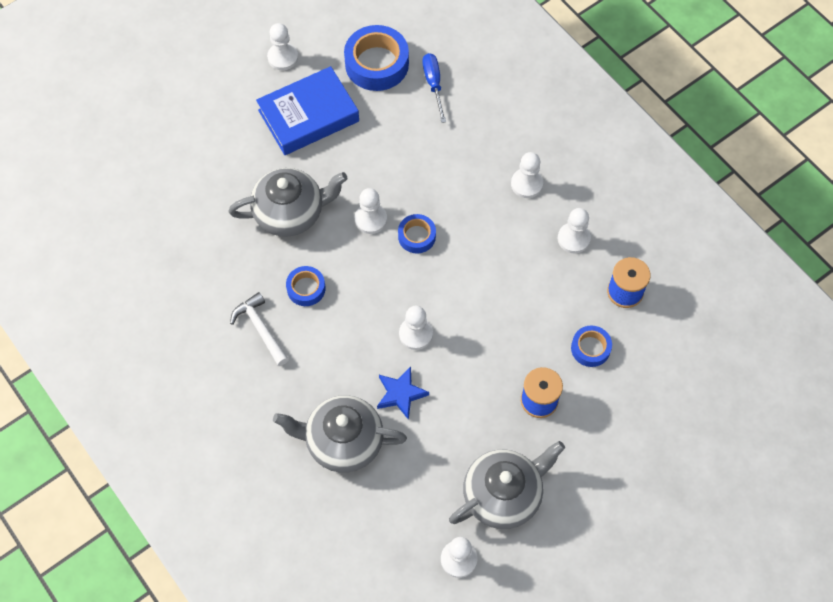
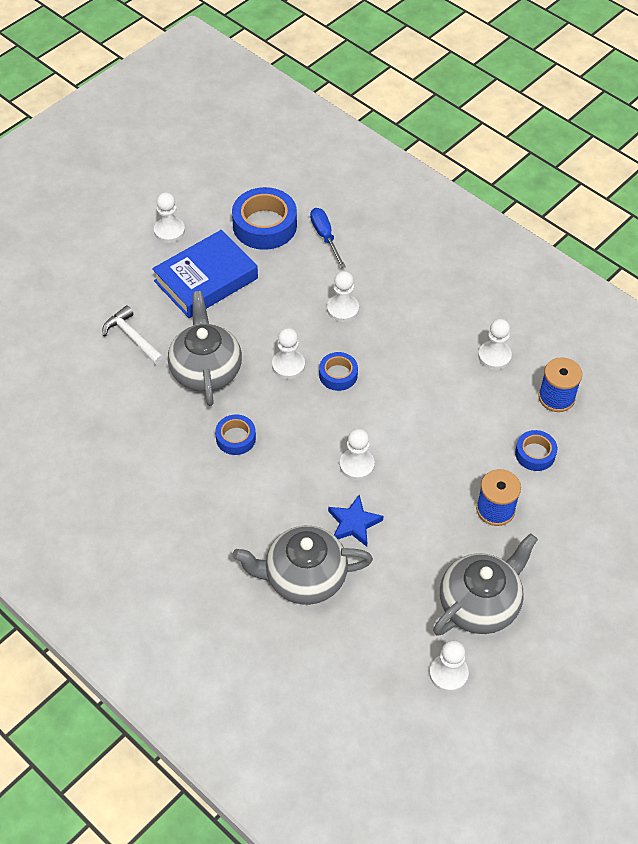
camera: 10 degrees left, 10 degrees down
(260, 329) = (196, 482): white hammer -> white hammer (133, 338)
(291, 213) = (206, 370): grey teapot -> grey teapot turned 75 degrees counterclockwise
(526, 184) = (437, 313): white pawn -> white pawn (343, 309)

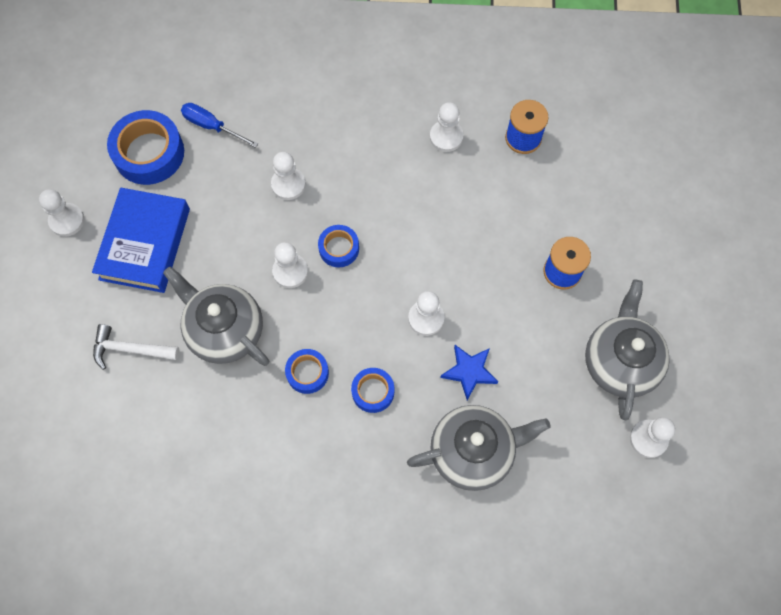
camera: 40 degrees left, 15 degrees up
(303, 577) = (473, 451): grey teapot -> grey teapot turned 150 degrees counterclockwise
(535, 454) = (549, 200): blue tape -> blue tape (373, 391)

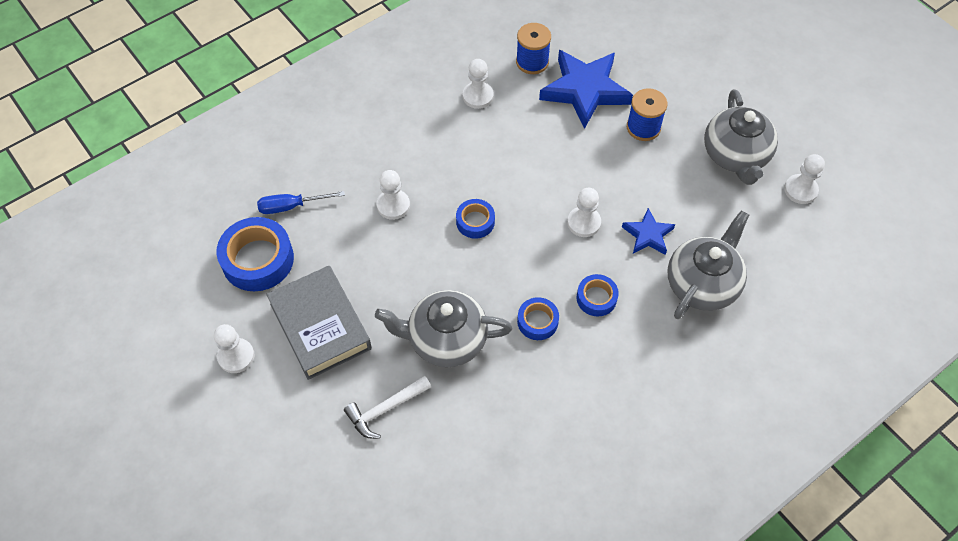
camera: 40 degrees left, 10 degrees down
(145, 244) = (320, 326): blue book -> grey book
(290, 271) = (455, 263): white pawn -> none
(543, 199) = (584, 90): none -> blue star
(620, 361) = (735, 156): grey teapot -> grey teapot turned 150 degrees counterclockwise

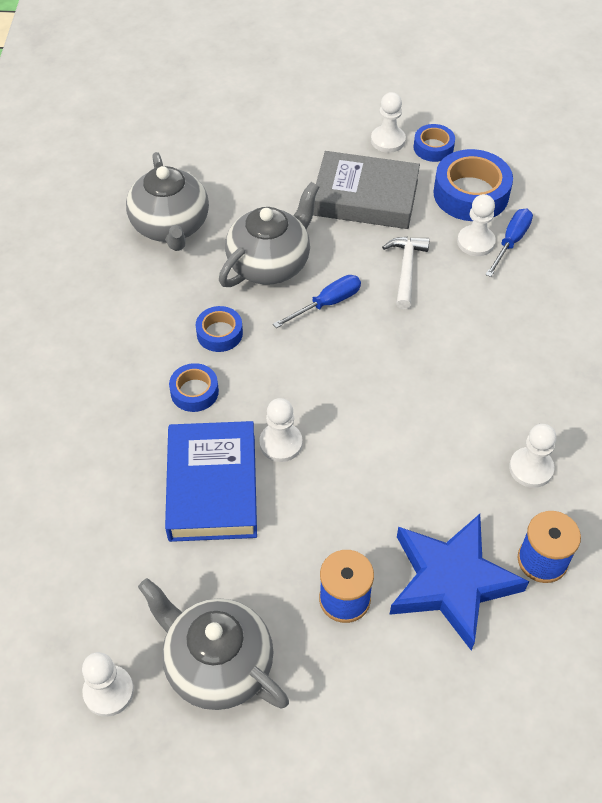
camera: 130 degrees right, 5 degrees down
(385, 409) = (251, 195): white hammer -> white hammer (406, 270)
(393, 205) = (445, 310): white pawn -> white pawn (476, 242)
(450, 276) = (327, 303): none -> blue screwdriver
(475, 222) = (367, 358): blue tape -> blue tape (433, 147)
(648, 235) = (212, 487): blue star -> blue book
(702, 283) = (116, 488): grey teapot -> grey teapot (171, 226)

